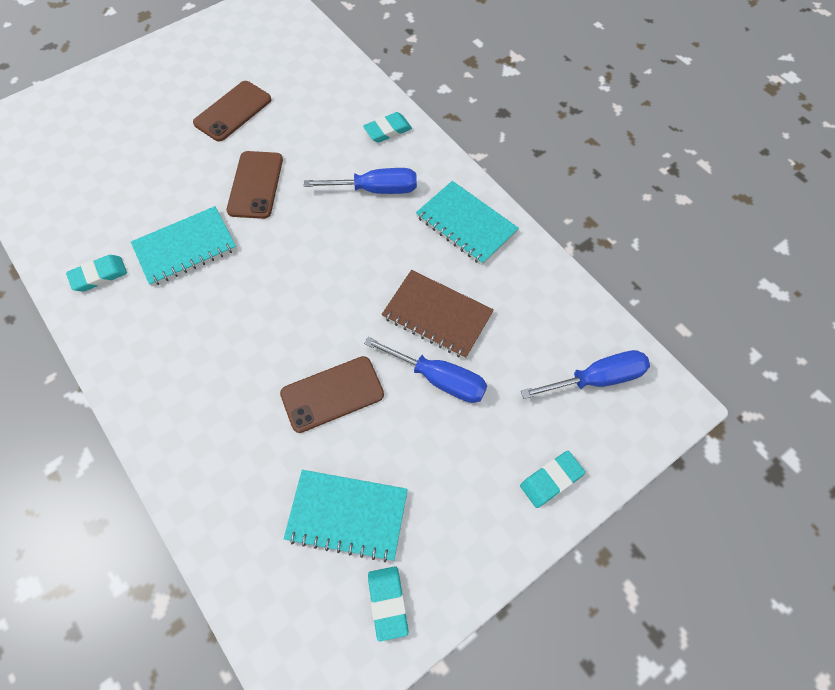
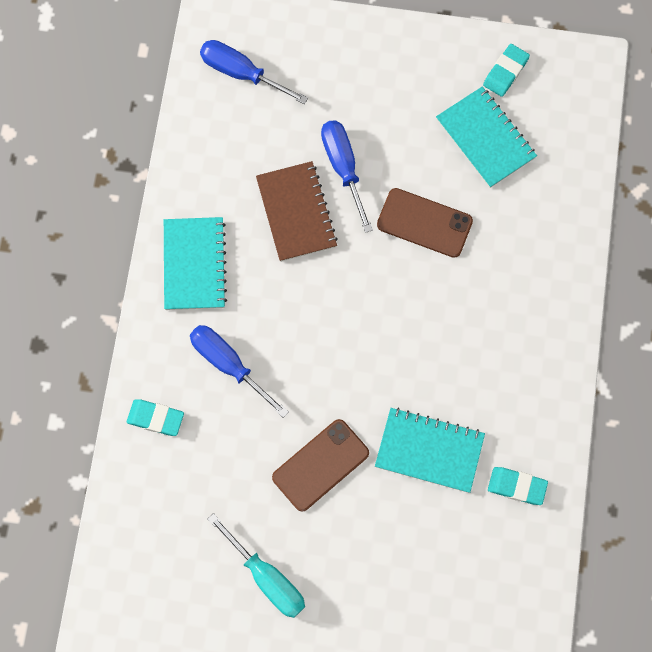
camera: 135 degrees left, 10 degrees up
(233, 111) = (267, 577): brown phone -> turquoise screwdriver
(551, 480) = (342, 46): turquoise eraser -> none

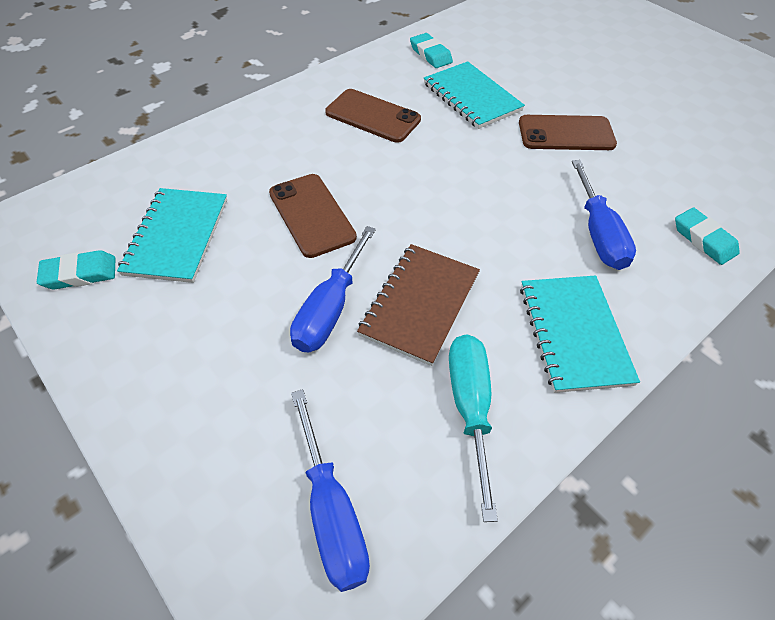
camera: 140 degrees left, 20 degrees down
(194, 264) = (574, 334): turquoise notebook -> turquoise notebook turned 45 degrees counterclockwise
(267, 577) = (661, 106): turquoise screwdriver -> turquoise screwdriver (470, 407)
(482, 356) = (372, 116): none -> brown phone

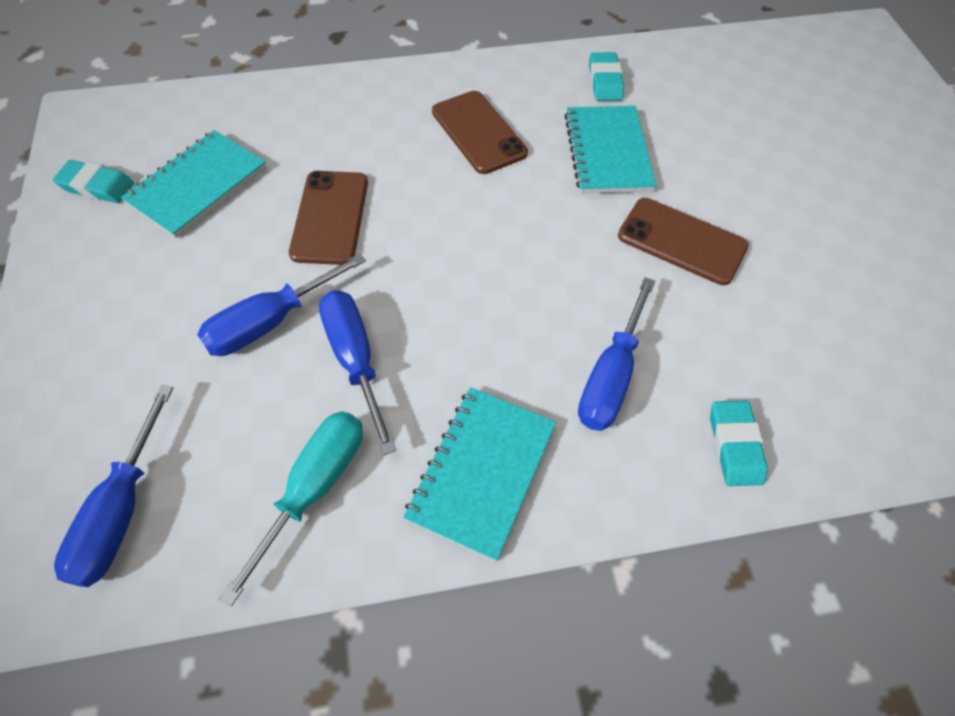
camera: 30 degrees right, 5 degrees up
(420, 304) = (355, 360): brown notebook -> blue screwdriver

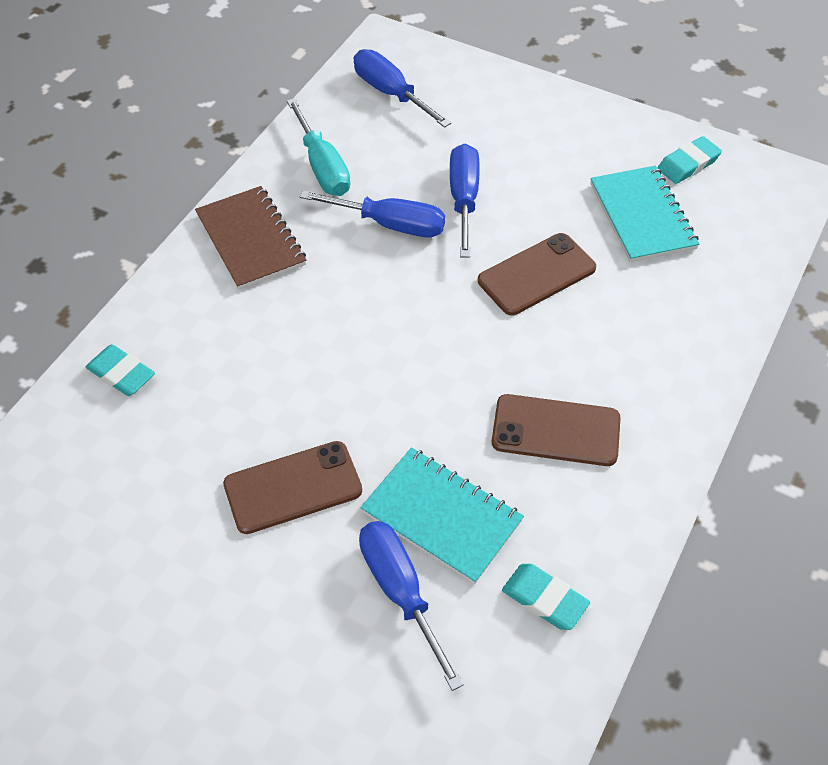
camera: 130 degrees right, 5 degrees down
(330, 217) = (537, 274): brown phone -> brown phone turned 75 degrees counterclockwise
(482, 472) = (250, 240): turquoise notebook -> brown notebook
(611, 376) = (237, 346): blue screwdriver -> blue screwdriver (400, 592)

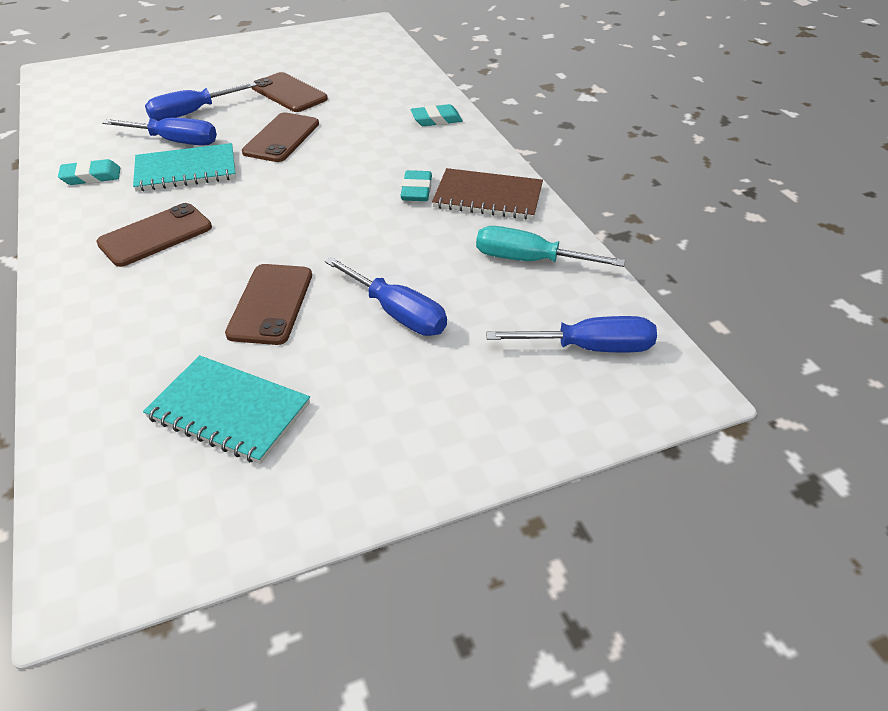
camera: 130 degrees right, 10 degrees down
(172, 584) = (289, 93): none -> brown phone
(390, 224) = (421, 261): blue screwdriver -> blue screwdriver (191, 113)
(688, 164) = (231, 505): turquoise eraser -> turquoise eraser (416, 190)

